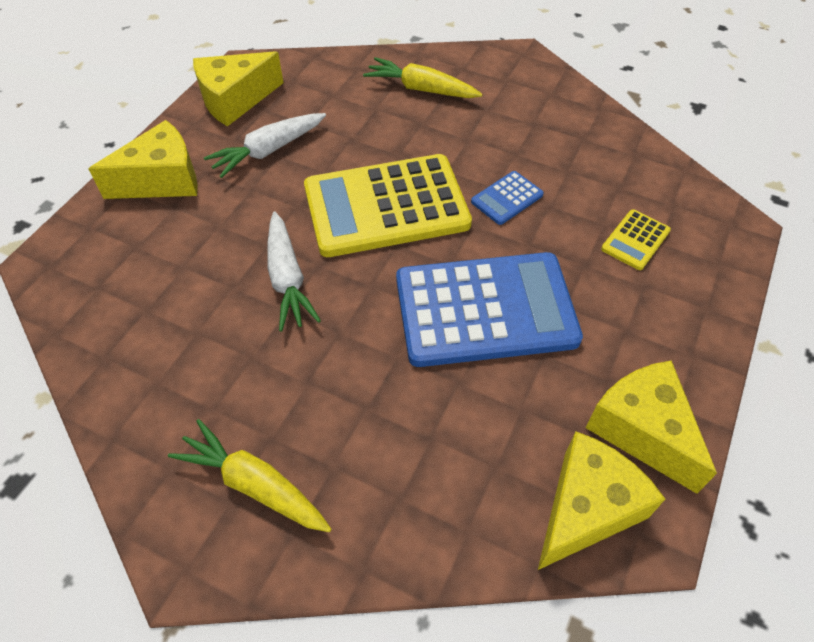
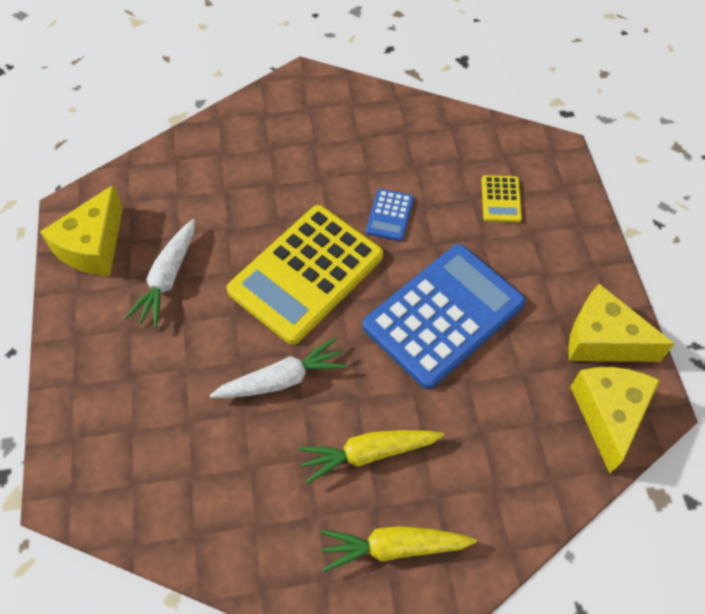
camera: 35 degrees left, 5 degrees up
(162, 180) = (98, 358): yellow cheese -> none
(287, 278) = (282, 379): white carrot -> white carrot turned 60 degrees counterclockwise
(421, 89) = (247, 151): yellow carrot -> yellow carrot (369, 453)

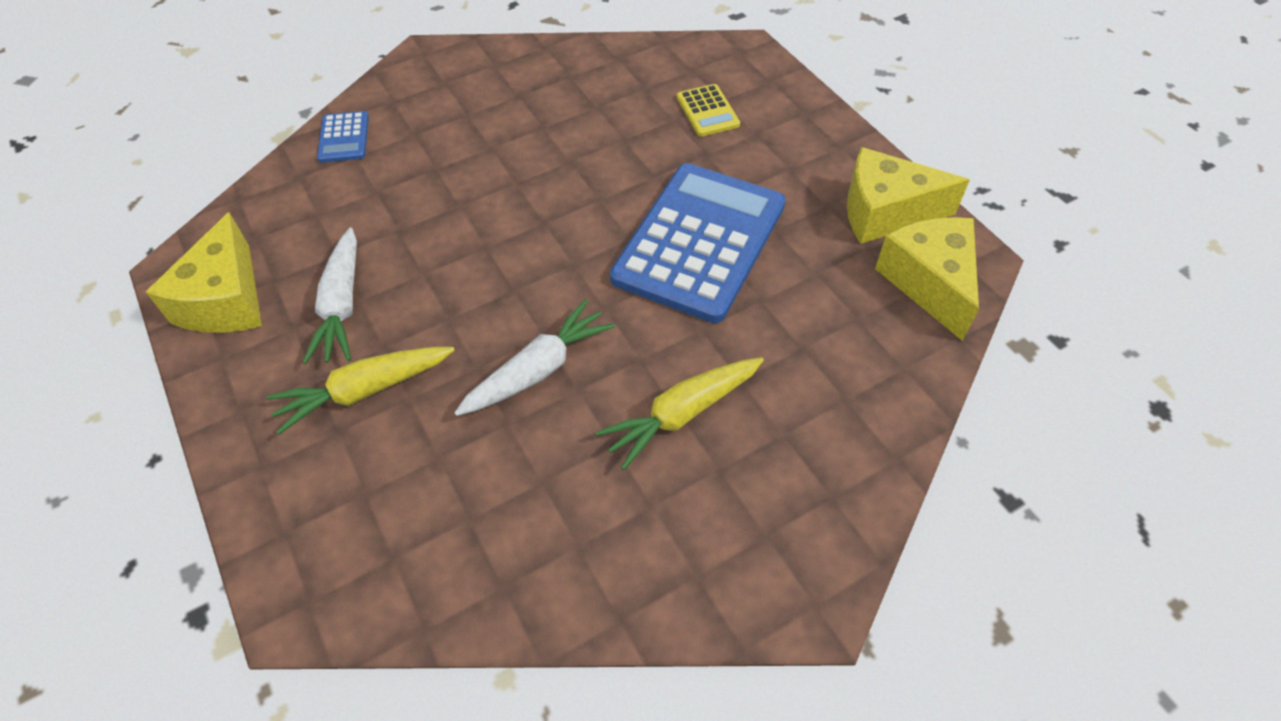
camera: 20 degrees left, 5 degrees down
(306, 274) = (517, 248): yellow calculator -> none
(390, 215) = (589, 161): blue calculator -> blue calculator (344, 138)
(394, 547) = (761, 506): yellow carrot -> yellow carrot (365, 391)

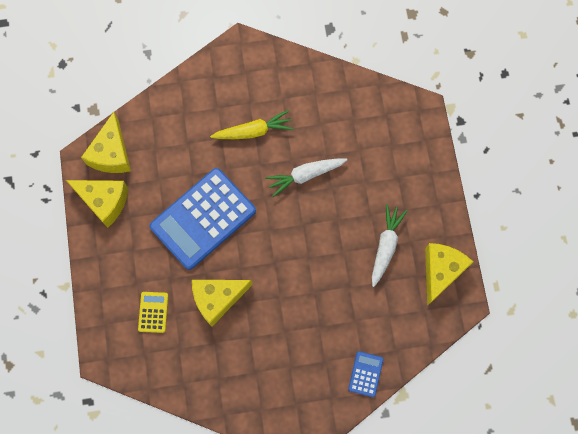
camera: 160 degrees left, 20 degrees up
(365, 391) = (383, 193): yellow carrot -> none
(616, 152) = (217, 299): none -> yellow cheese

